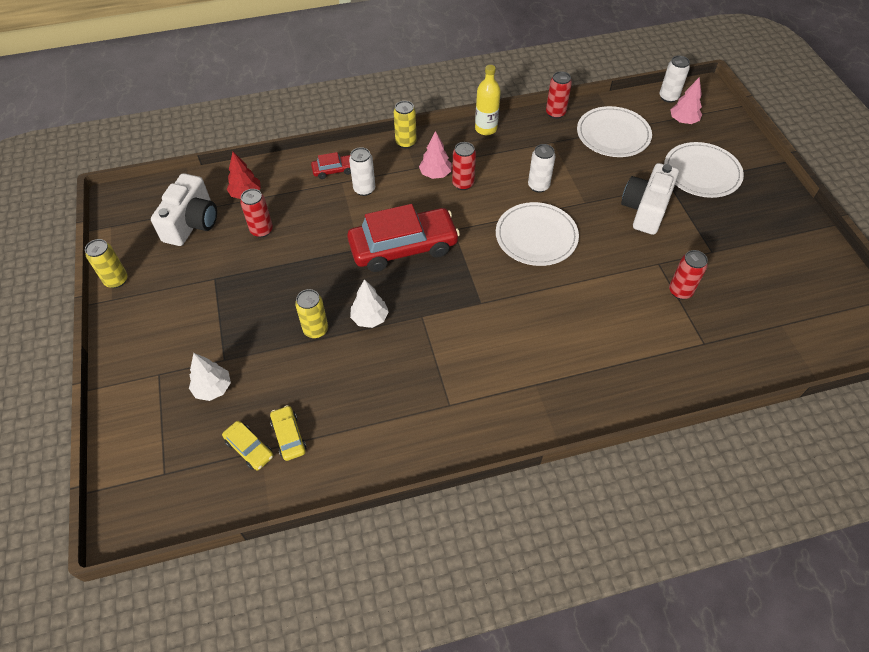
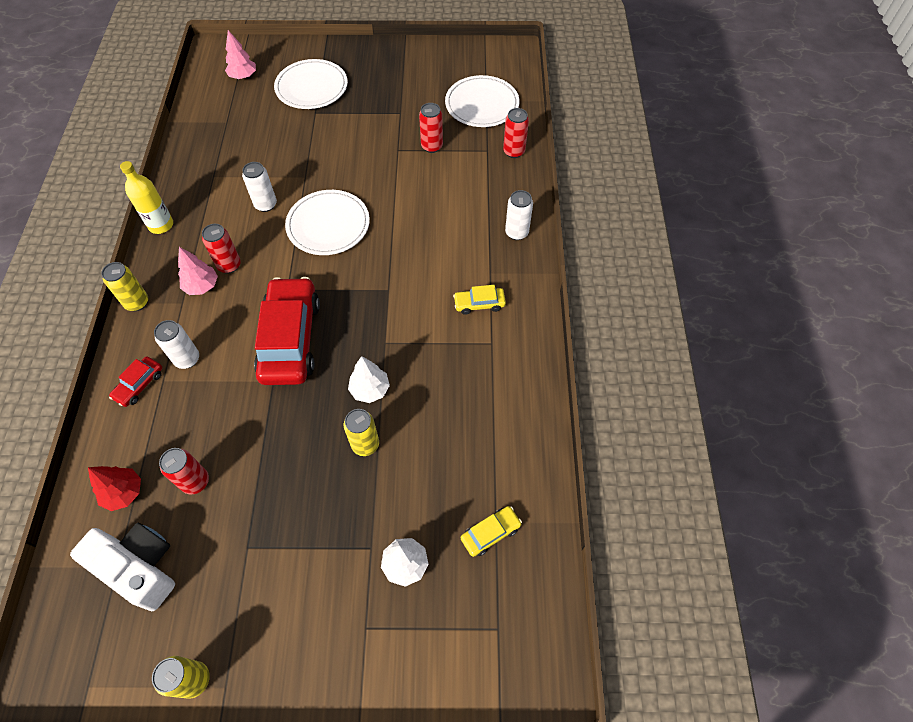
camera: 75 degrees left, 5 degrees up
(289, 436) = (486, 491): yellow car -> yellow car (479, 304)
(334, 170) = (139, 385): red car -> red car turned 150 degrees counterclockwise
(555, 113) = (174, 162): red can -> red can (514, 151)
(613, 134) = (231, 129): white plate -> white plate (482, 104)
(645, 209) = (334, 138): white camera -> none
(668, 97) = (206, 75): white can -> white can (516, 232)

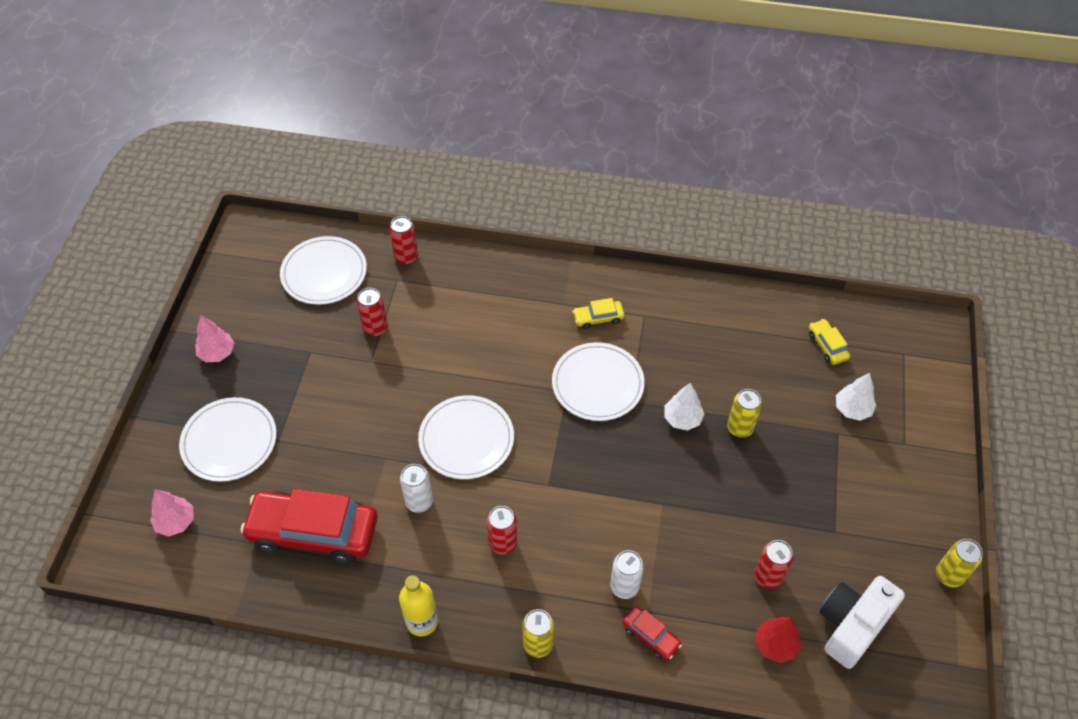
camera: 80 degrees left, 5 degrees down
(202, 286) = (527, 572): pink tree -> pink tree (217, 353)
(290, 339) = (613, 485): red car -> red car (313, 532)
(400, 313) = (597, 384): none -> white plate
(479, 304) = (598, 318): yellow car -> yellow car turned 75 degrees clockwise
(516, 232) = (517, 274): white can -> none

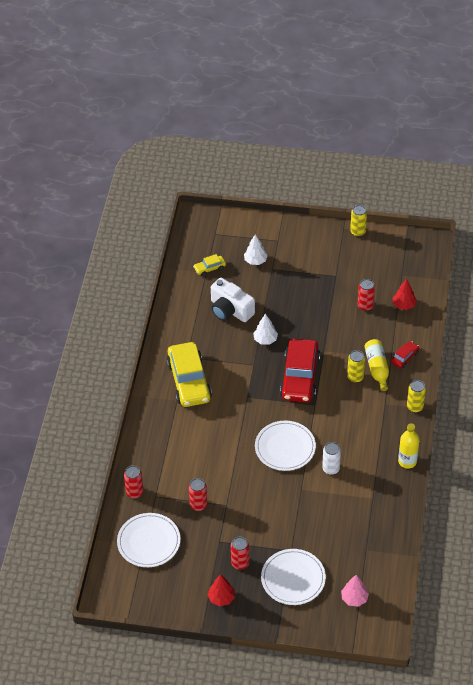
camera: 90 degrees left, 5 degrees down
(217, 353) = (221, 598): pink tree -> red tree
(313, 532) = (355, 522): red car -> red car (300, 377)
(503, 543) = (355, 425): red can -> red can (240, 563)
(597, 384) = (241, 381): white plate -> none
(598, 318) = (189, 381): yellow car -> yellow car, size x2.25
(624, 587) = (377, 368): white can -> yellow bottle
(740, 428) = (271, 313): yellow can -> yellow can (355, 377)
(852, 625) = (390, 273): white camera -> white camera (230, 310)

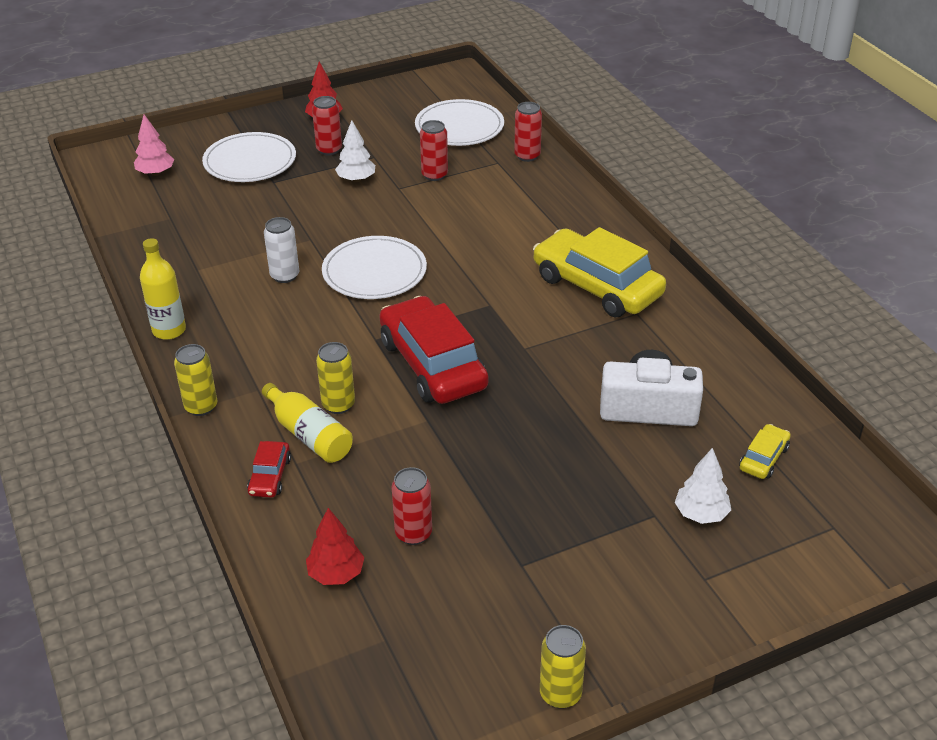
camera: 145 degrees right, 10 degrees down
(265, 340) = (542, 391): white tree -> white tree (356, 179)

